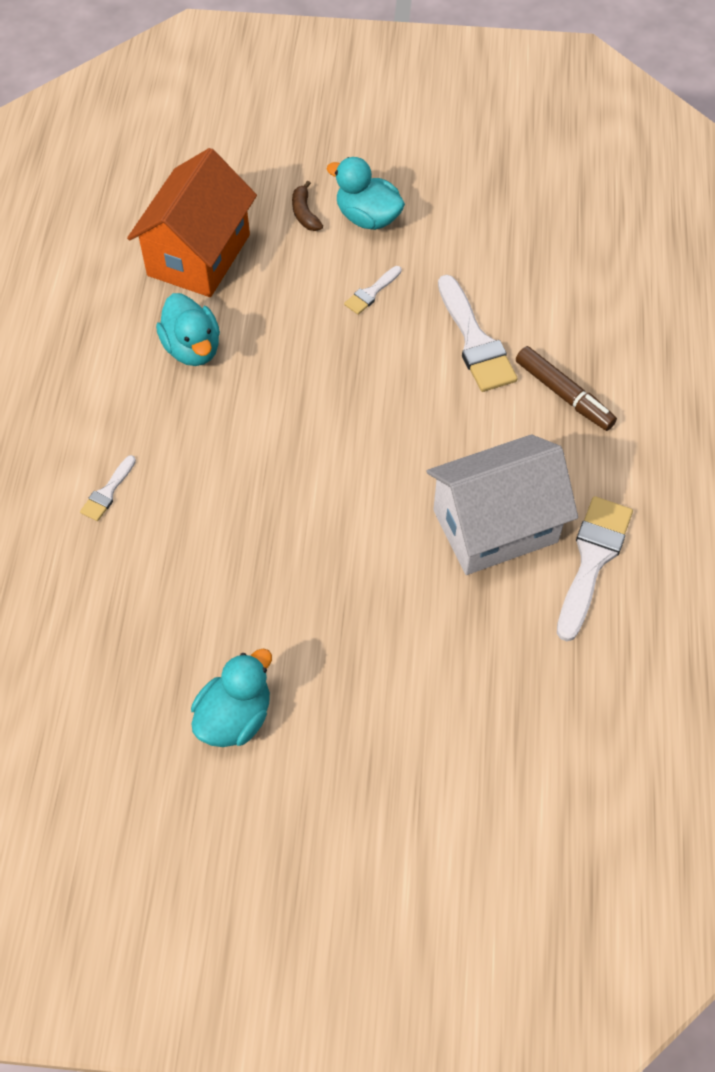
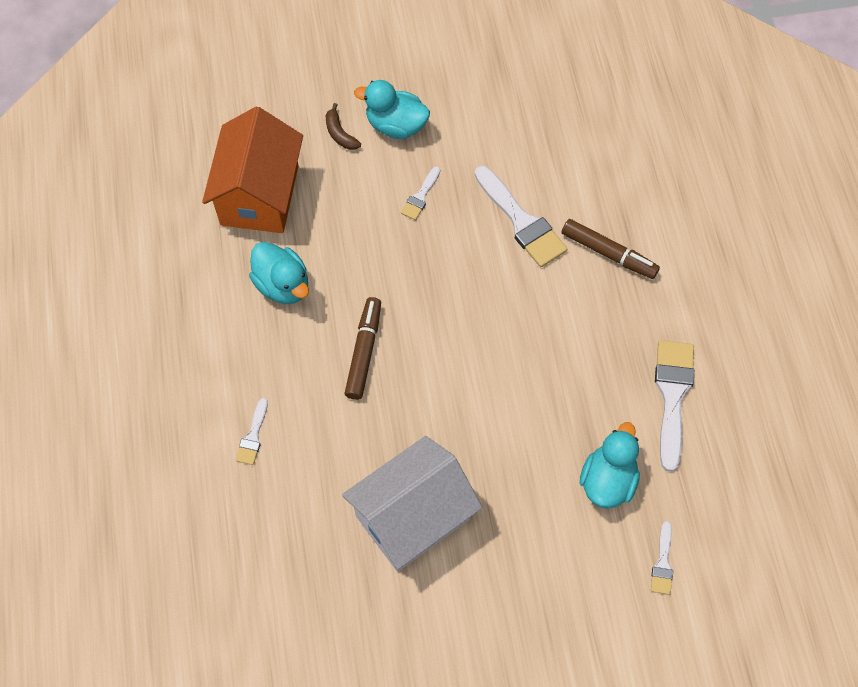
camera: 15 degrees left, 5 degrees up
(235, 717) = (424, 607): turquoise duck -> turquoise duck (607, 480)
(257, 434) = (364, 351): none -> brown marker
(495, 526) = (586, 385): white house -> white house (412, 517)
(525, 738) = (663, 563): none -> white brush

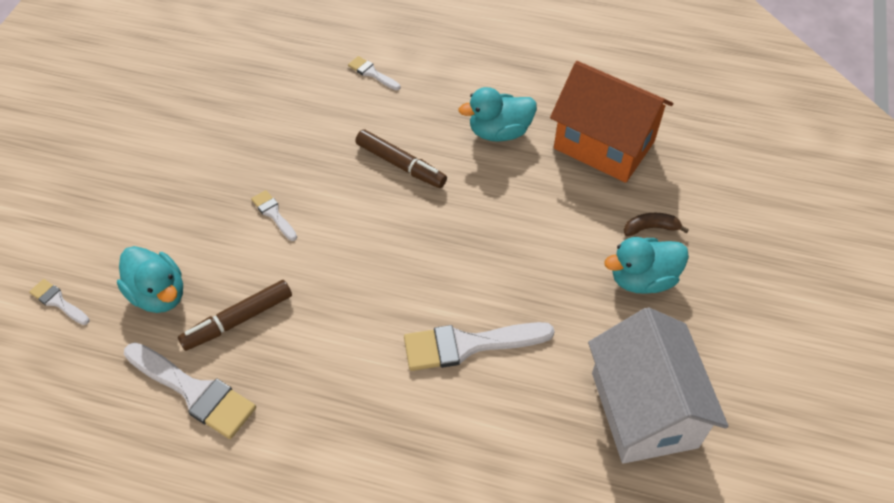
camera: 115 degrees right, 10 degrees down
(396, 125) = (642, 279): turquoise duck -> turquoise duck turned 150 degrees counterclockwise
(412, 517) = (235, 145): white house -> white house (644, 409)
(420, 196) = (543, 267): white brush -> white brush (273, 214)
(608, 253) = (385, 412): brown marker -> brown marker (238, 320)

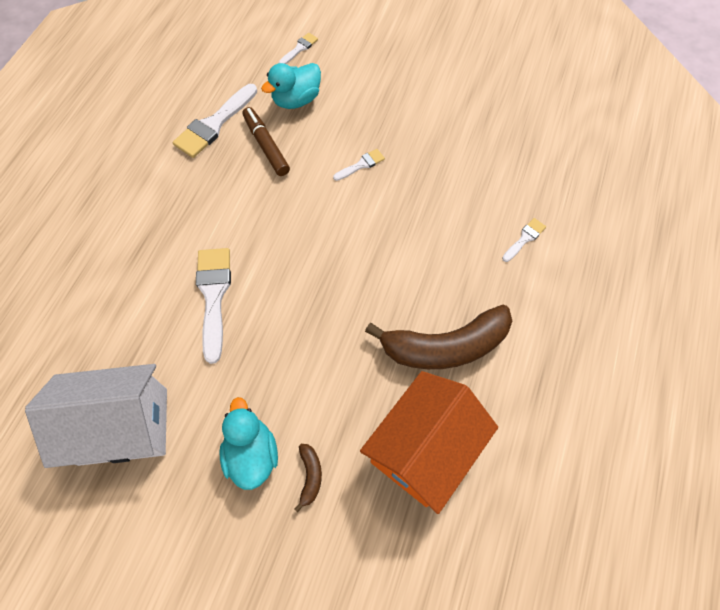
camera: 95 degrees right, 10 degrees up
(401, 165) = (407, 257): brown marker -> none
(499, 132) = (445, 346): turquoise duck -> brown banana

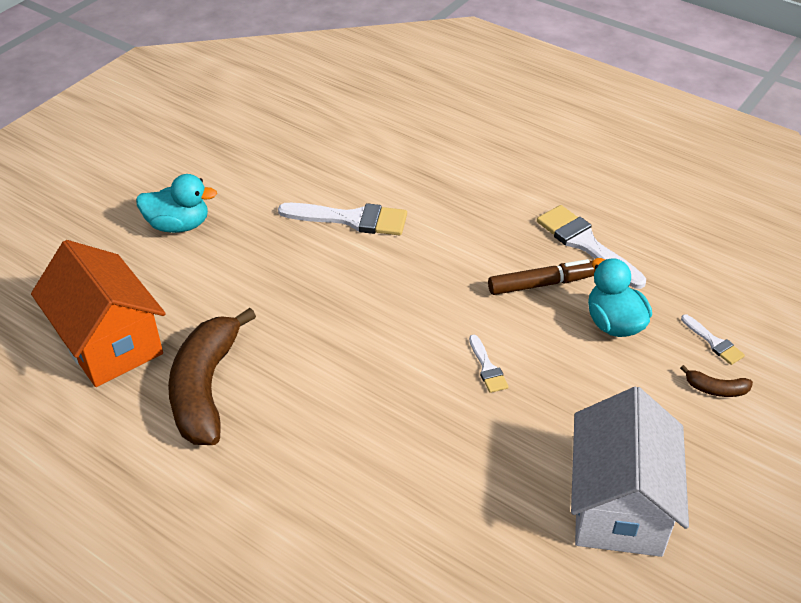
camera: 105 degrees right, 20 degrees down
(123, 426) = (248, 154): white house -> white house (618, 505)
(310, 476) = (136, 258): brown banana -> brown banana (716, 389)
(524, 238) = (311, 515): white brush -> none

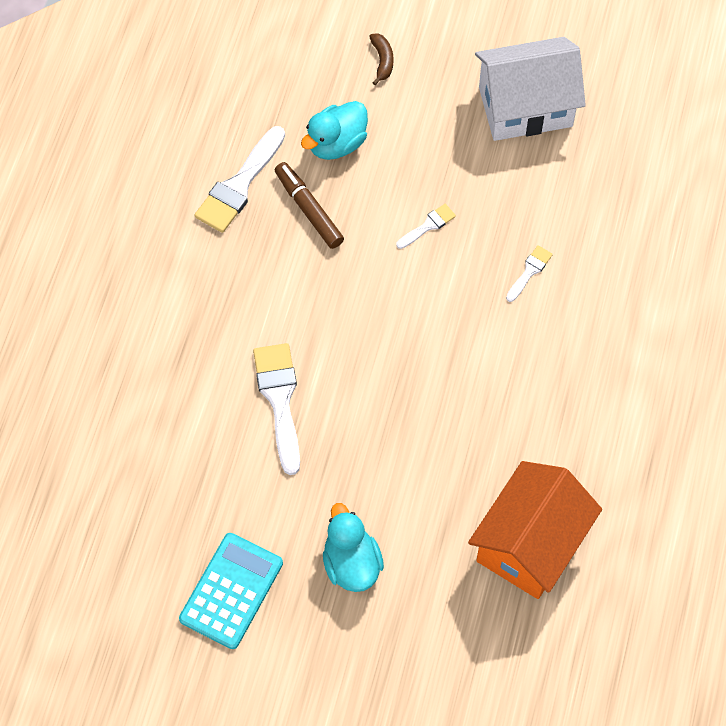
camera: 110 degrees left, 20 degrees up
(205, 158) = (231, 591): none -> turquoise calculator
(206, 388) = (545, 435): brown banana -> none
(714, 342) = (329, 68): white brush -> white brush (529, 271)

